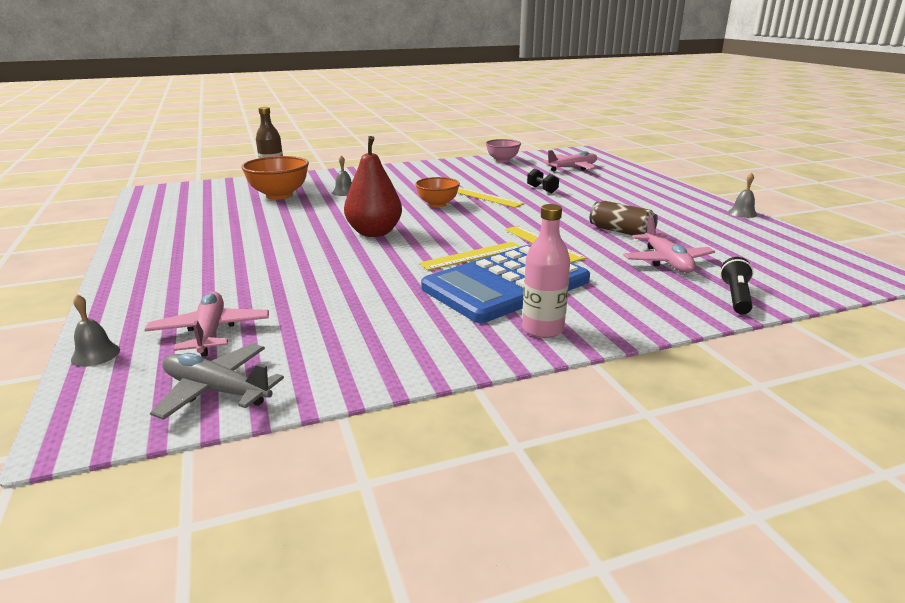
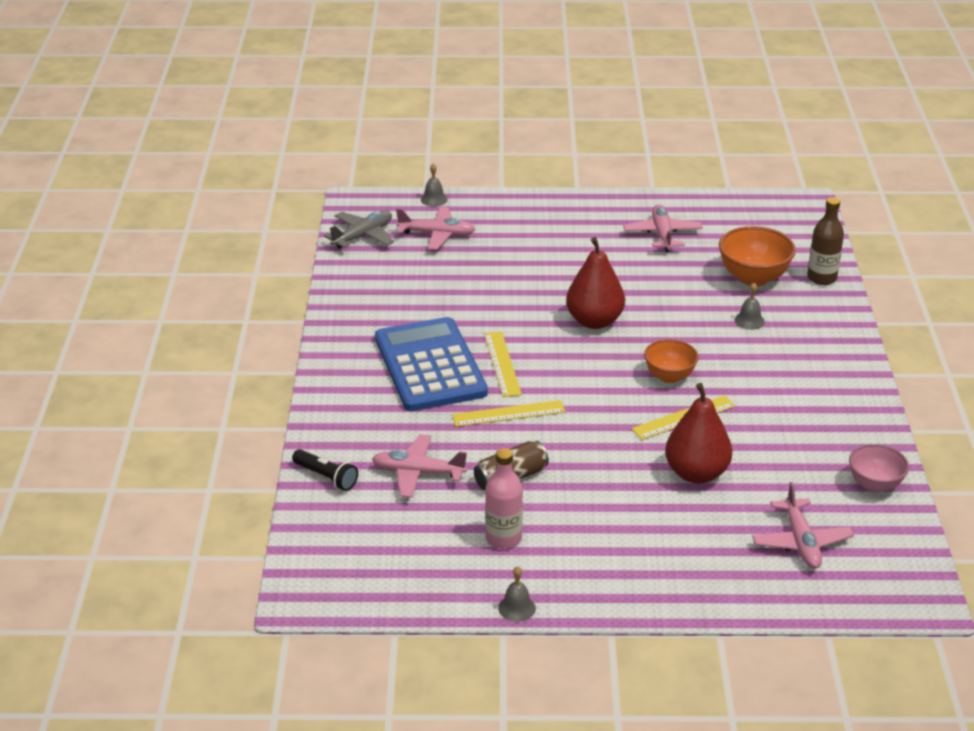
camera: 110 degrees right, 10 degrees up
(207, 226) = (662, 234): none -> pink plane
(542, 189) = (696, 473): black dumbbell -> red pear
(542, 329) = (348, 361): pink bottle -> pink bottle (503, 538)

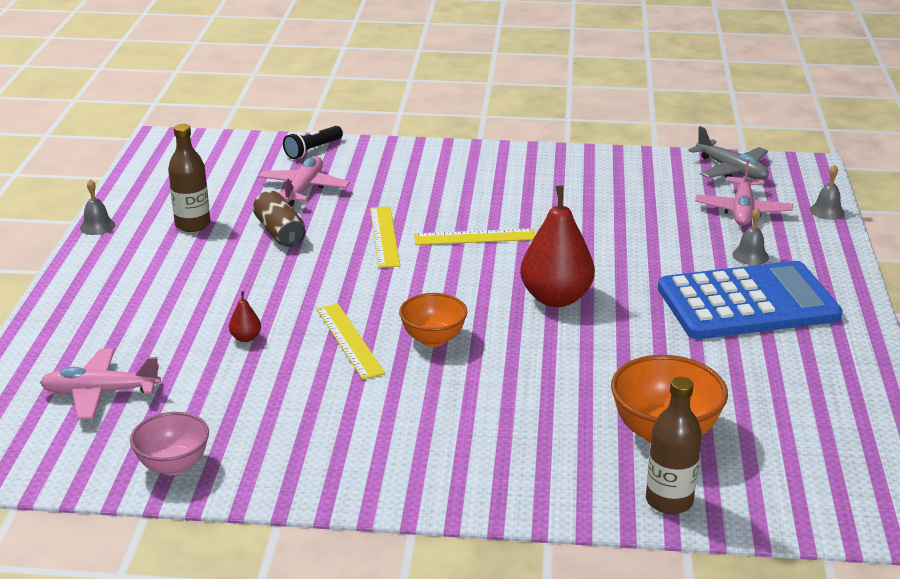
camera: 95 degrees right, 5 degrees down
(430, 366) = (476, 199): blue calculator -> blue calculator (747, 303)
(503, 538) = (192, 225): pink bottle -> brown bottle
(662, 234) = (774, 367): pink plane -> none
(696, 473) = (246, 338): red pear -> red pear, size x0.42
(749, 320) = (552, 415): grey bell -> grey bell (750, 256)

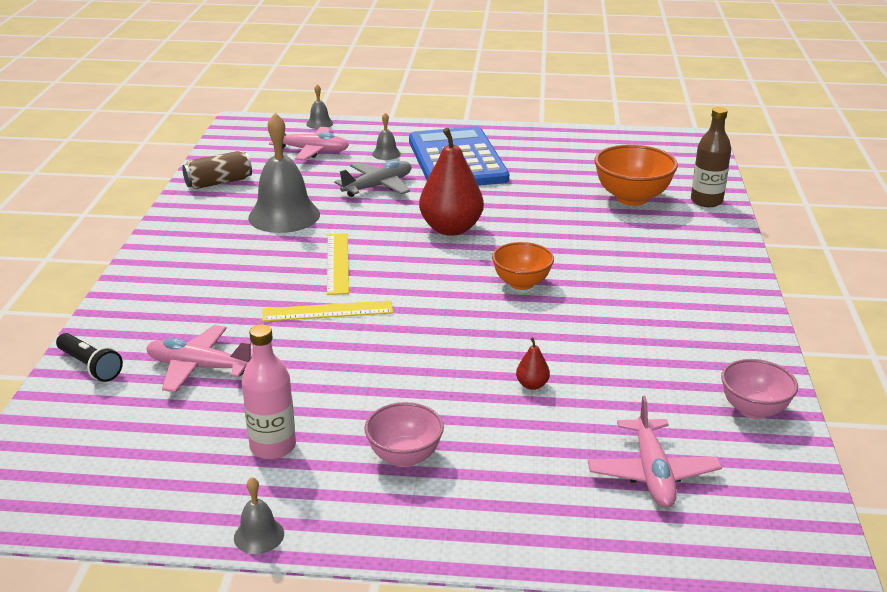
camera: 90 degrees left, 0 degrees up
(163, 277) = (404, 457): none -> pink bowl
(192, 225) = (273, 447): brown bottle -> pink bottle
(280, 232) = (306, 378): brown can -> brown can (218, 182)
(349, 340) = (529, 325): yellow ruler -> none
(573, 205) = (284, 216): none -> grey bell
(731, 170) = (237, 149): grey plane -> grey plane (378, 186)

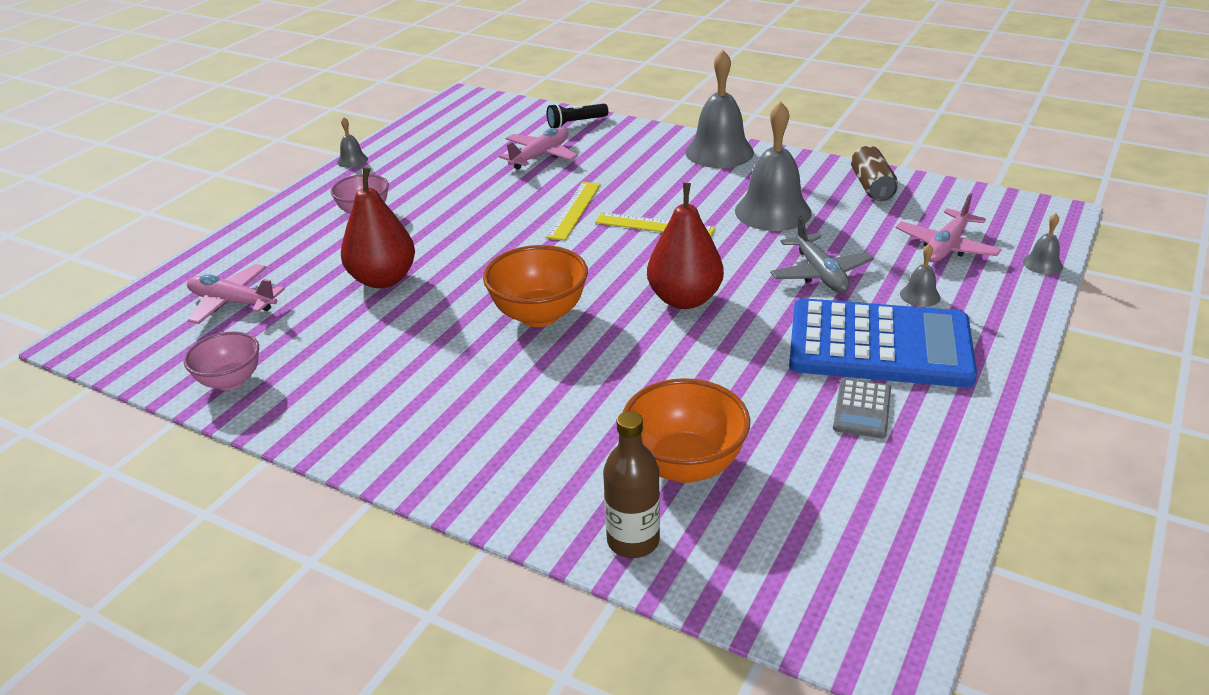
camera: 115 degrees right, 5 degrees up
(161, 258) = (719, 152): none -> grey bell
(273, 447) = (425, 172): pink bottle -> none
(521, 283) = (539, 315): orange bowl -> orange bowl, size x1.52
(529, 159) = (862, 409): none -> grey calculator
(532, 385) = (383, 279): red pear -> red pear, size x2.41

